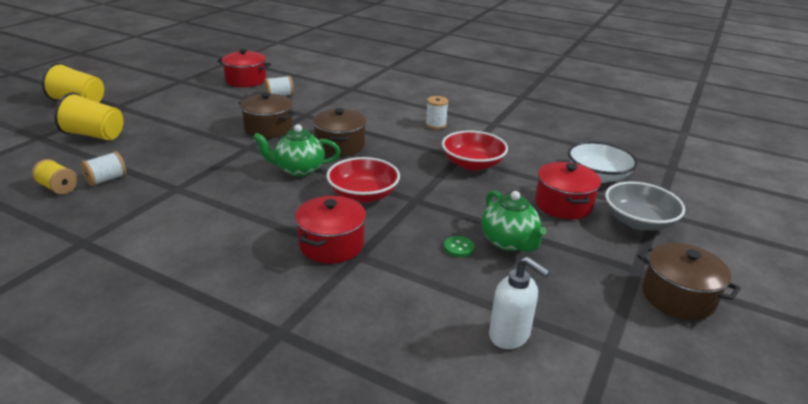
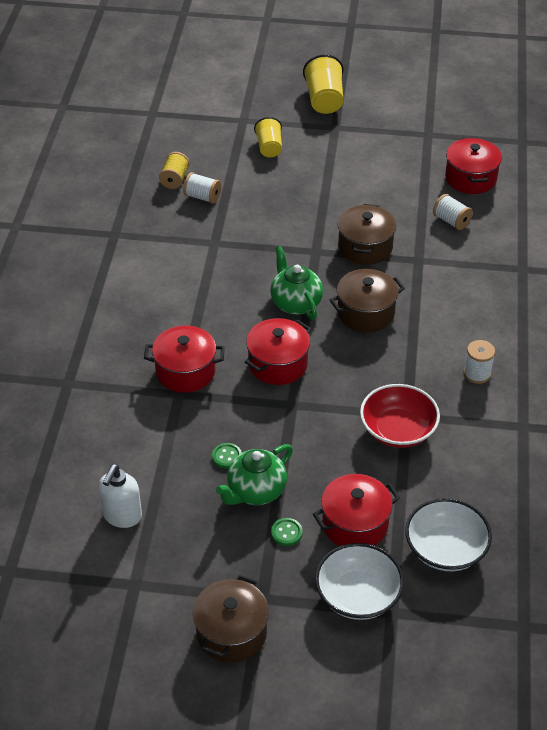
camera: 70 degrees right, 15 degrees up
(95, 135) = (269, 148): yellow cup -> yellow cup, size x0.66
(363, 195) = (278, 364): red bowl -> red pot
(563, 238) = (286, 533): none -> green button
(638, 221) = (358, 595): grey bowl -> white bowl

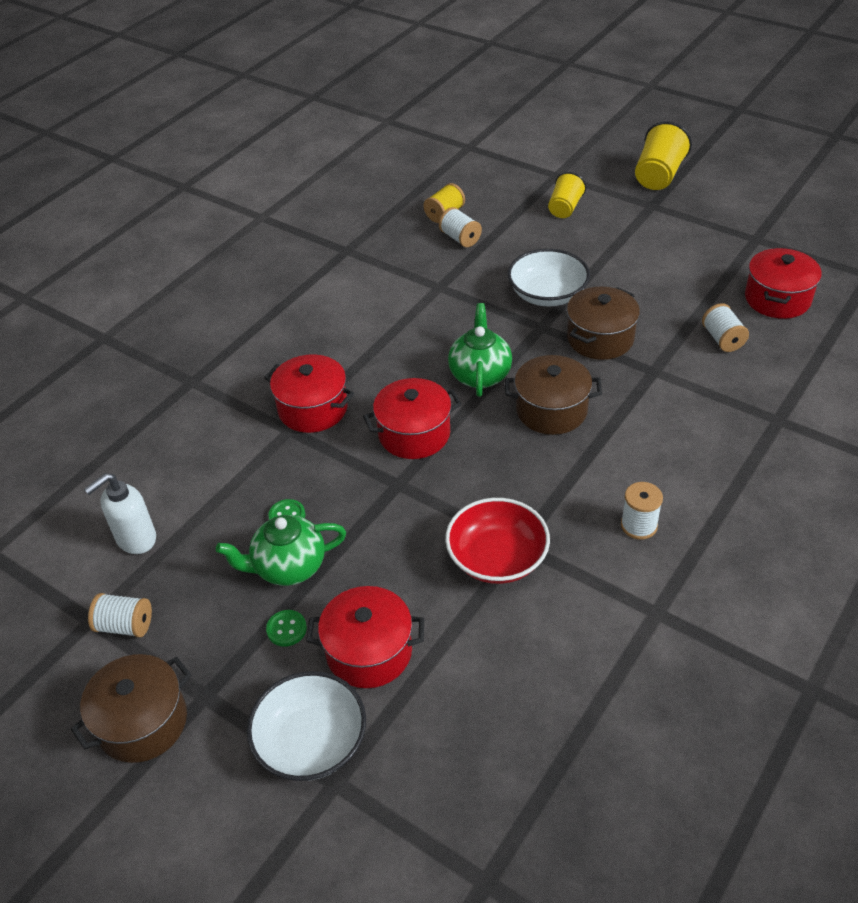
camera: 30 degrees right, 0 degrees up
(165, 577) = (125, 625): none -> white spool
(445, 549) = (455, 730): white bowl -> white bowl (547, 294)

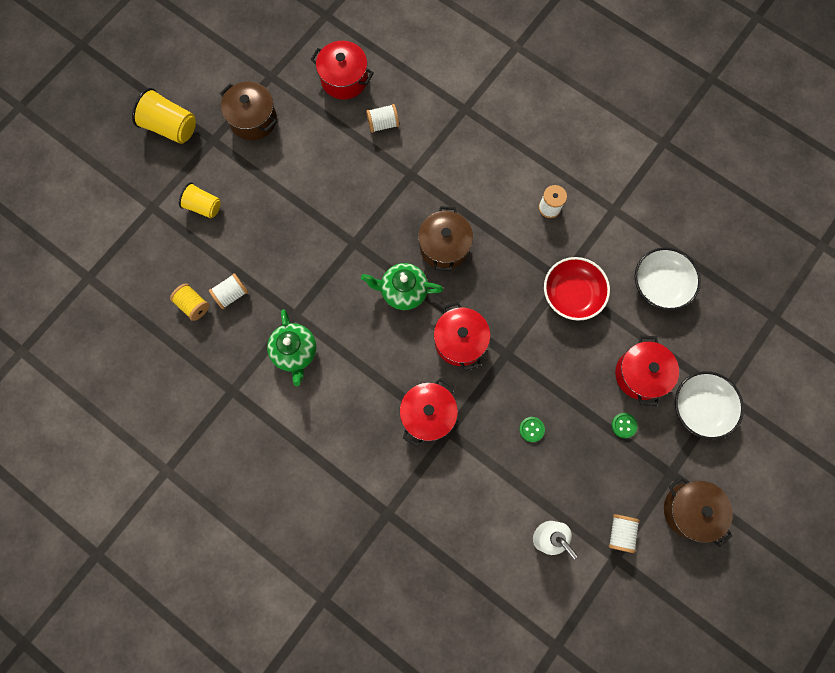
camera: 90 degrees left, 30 degrees up
(288, 567) = (575, 426): green teapot -> green teapot (295, 352)
(547, 294) = (316, 234): white bowl -> white bowl (660, 284)
(600, 338) = (373, 204): brown pot -> brown pot (253, 119)

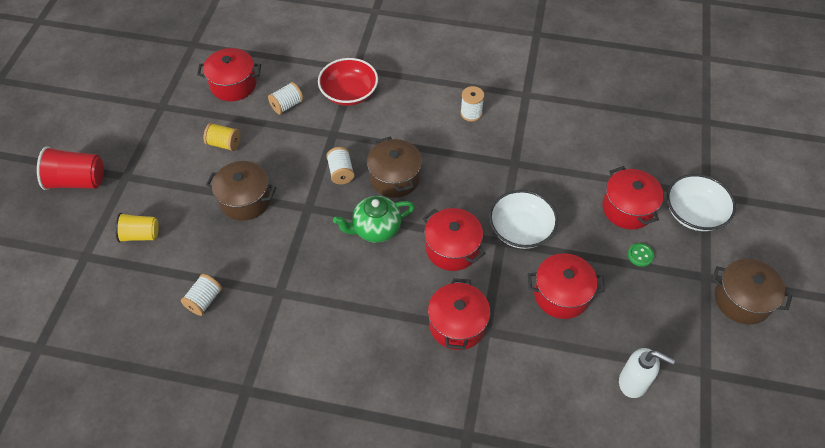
camera: 25 degrees left, 20 degrees down
(171, 127) = (77, 181): yellow cup -> red cup
(193, 305) = (167, 326): yellow spool -> yellow spool (224, 144)
(253, 119) = (159, 145): brown pot -> brown pot (245, 200)
(295, 352) = (295, 325): green teapot -> none
(531, 429) = (561, 294): green button -> red pot
(572, 294) = (530, 170): red bowl -> red bowl (349, 93)
(620, 532) = (695, 347): white spool -> white spool (341, 172)
(660, 284) = (599, 134): white bowl -> white bowl (520, 229)

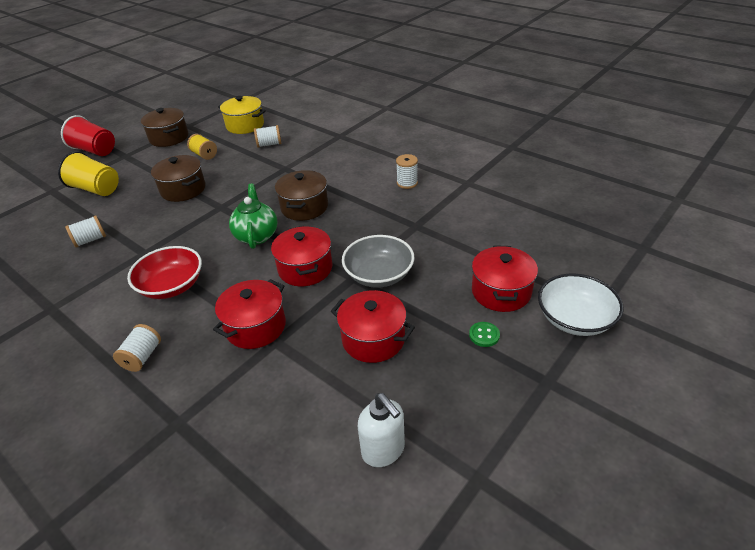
camera: 30 degrees right, 15 degrees down
(140, 235) = (96, 189): yellow cup -> yellow cup, size x1.52
(233, 85) = (245, 125): red pot -> yellow pot
(341, 172) = (267, 192): white spool -> white spool (142, 357)
(349, 93) = (321, 148): red bowl -> red bowl (172, 286)
(376, 229) = (256, 235): green teapot -> green teapot turned 75 degrees clockwise
(520, 229) = (379, 275): white bowl -> grey bowl
(742, 300) = (578, 421): brown pot -> brown pot (169, 138)

